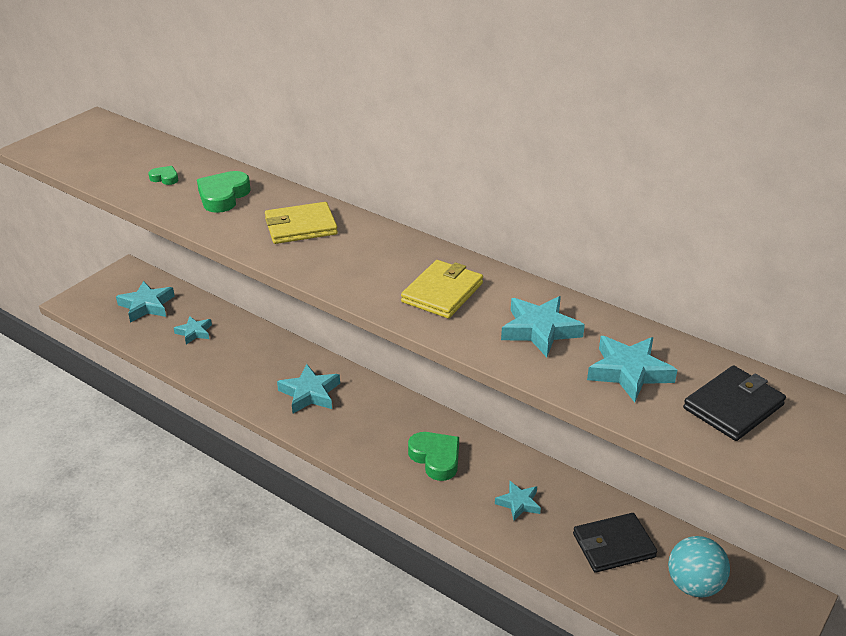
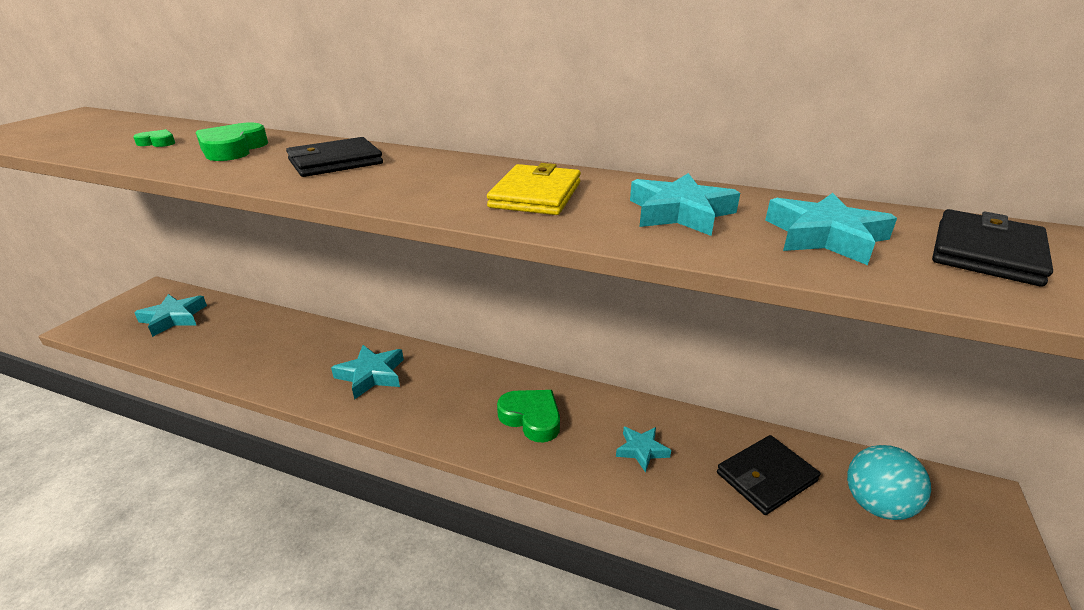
camera: 15 degrees left, 5 degrees down
(194, 332) = (230, 335): turquoise star -> none
(301, 227) = (335, 162): yellow wallet -> black wallet

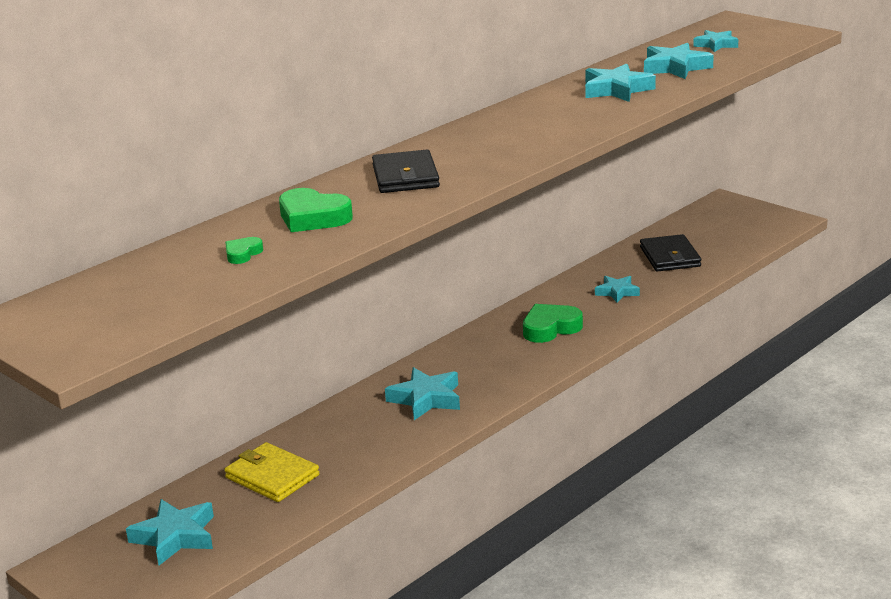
camera: 65 degrees left, 5 degrees down
(535, 195) = (552, 119): yellow wallet -> yellow wallet (272, 476)
(876, 505) = (712, 232): turquoise ball -> none
(985, 252) = (716, 45): black wallet -> turquoise star

